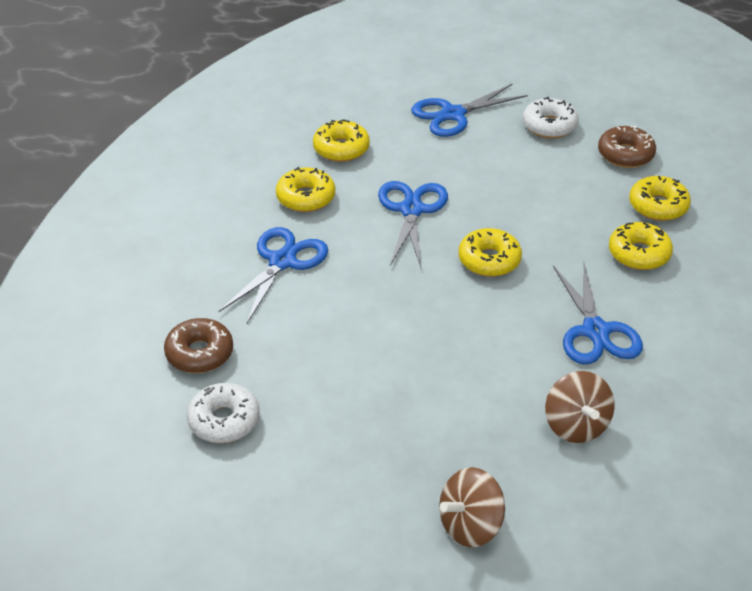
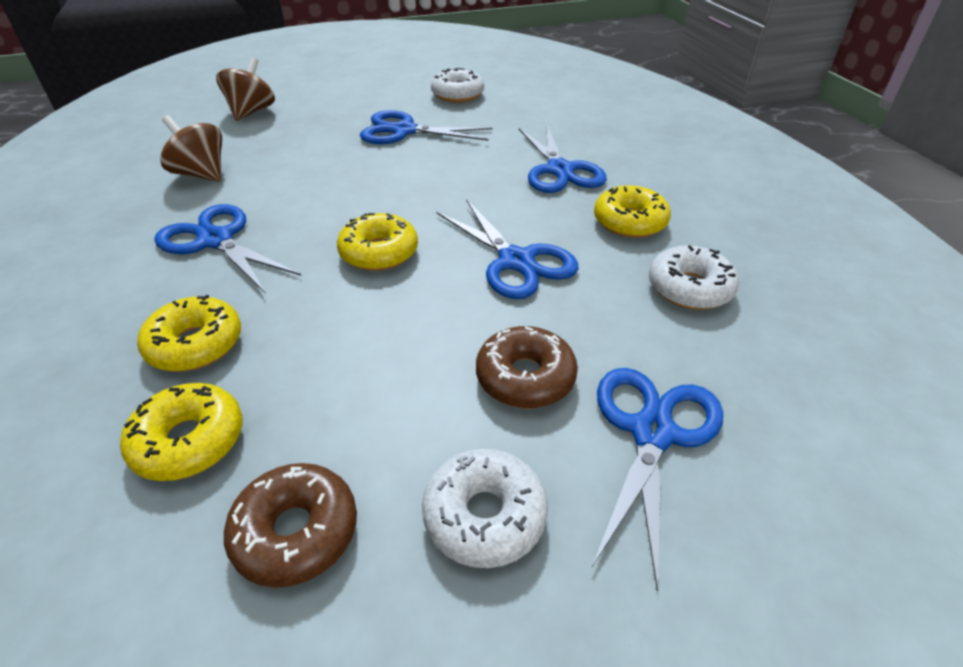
camera: 140 degrees right, 0 degrees up
(199, 353) = (522, 109): brown donut -> brown donut (525, 377)
(341, 149) = (689, 288): yellow donut -> white donut
(345, 386) = (404, 131): none -> blue scissors

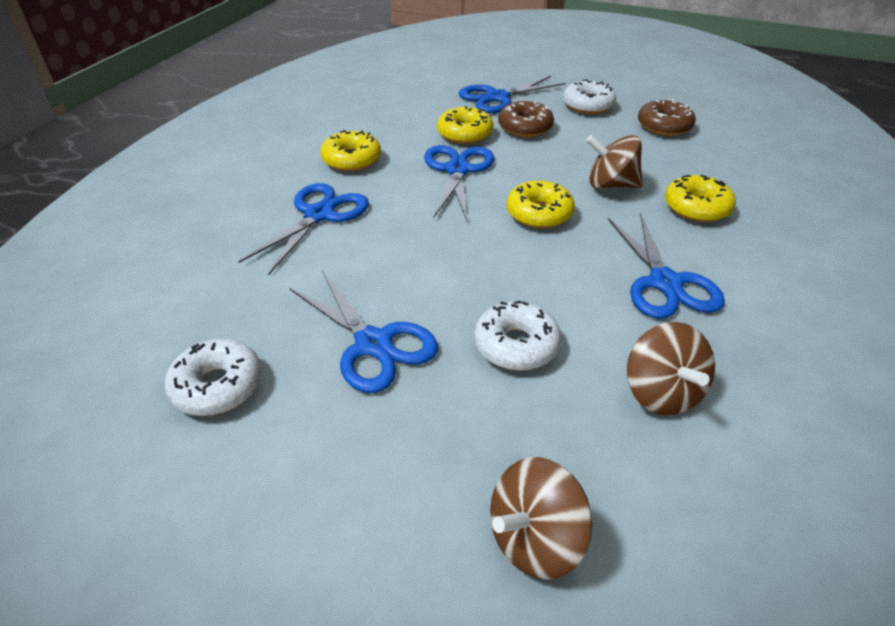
camera: 140 degrees left, 0 degrees up
(189, 441) = (706, 167): yellow donut -> yellow donut (464, 134)
(324, 327) = (610, 185): none -> brown spinning top
(689, 288) = (391, 122): white donut -> white donut (516, 345)

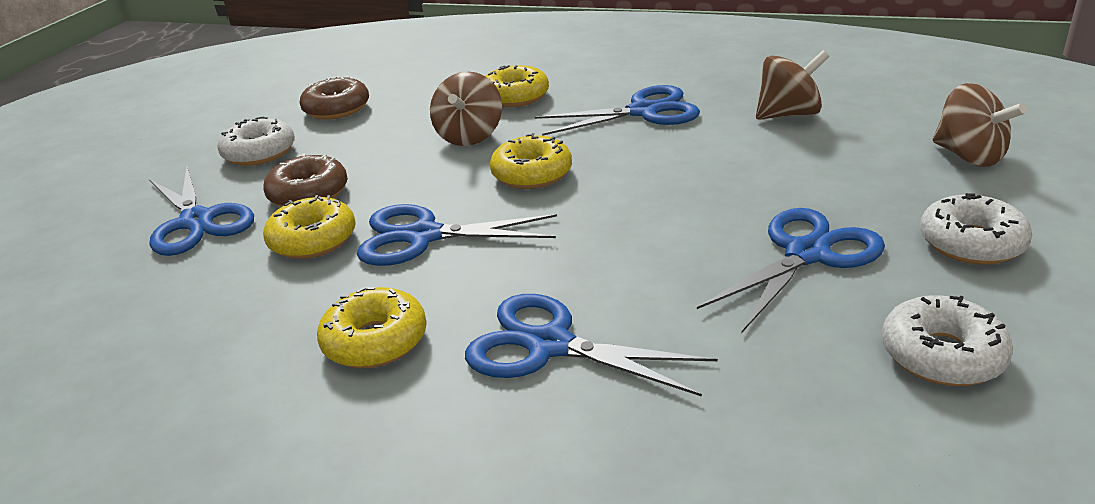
camera: 90 degrees left, 10 degrees down
(516, 345) = (765, 175): white donut -> white donut (971, 243)

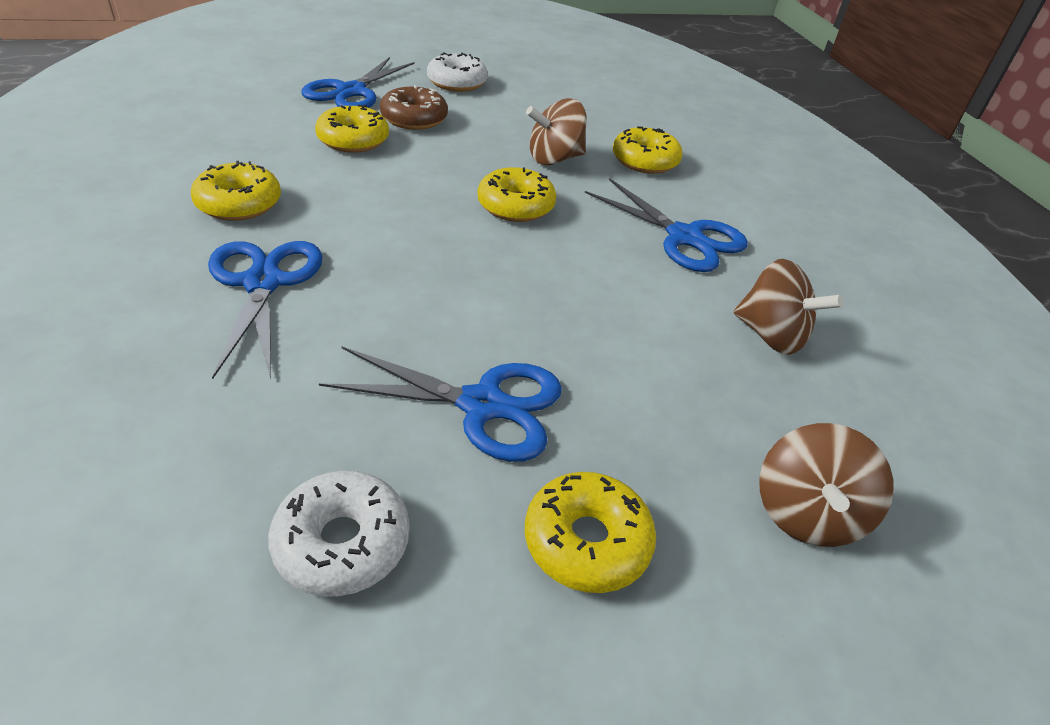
camera: 50 degrees right, 10 degrees up
(337, 109) = (547, 90): brown donut -> none
(423, 236) = (385, 183): blue scissors -> none
(971, 243) = (586, 541): white donut -> yellow donut

